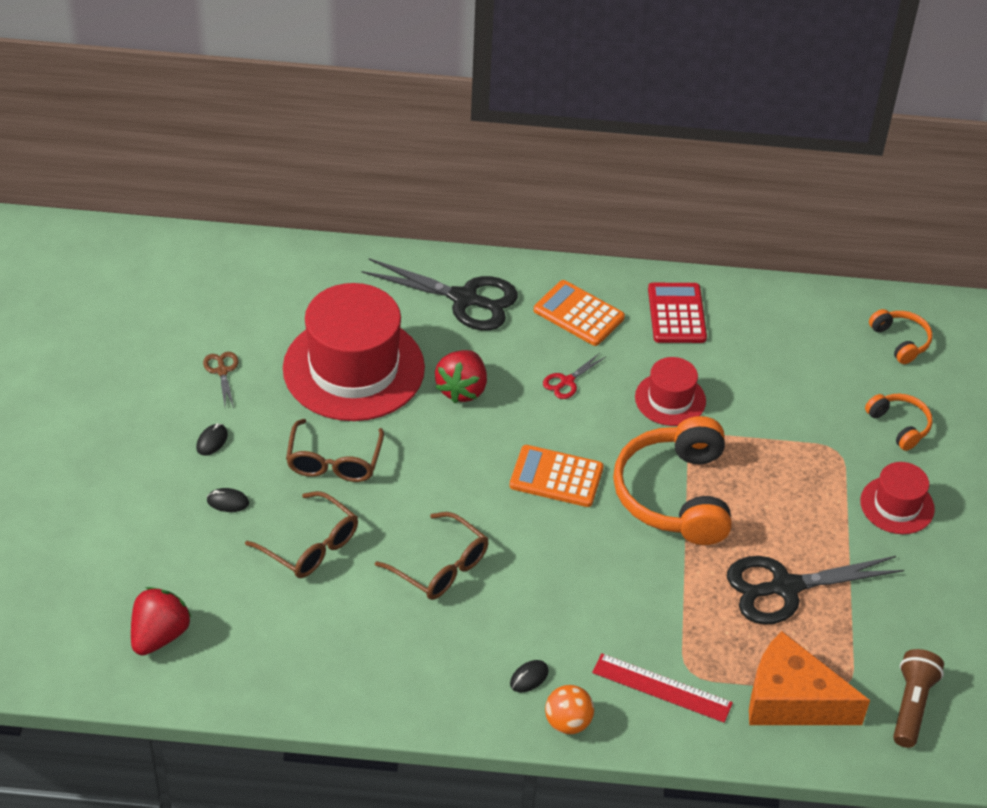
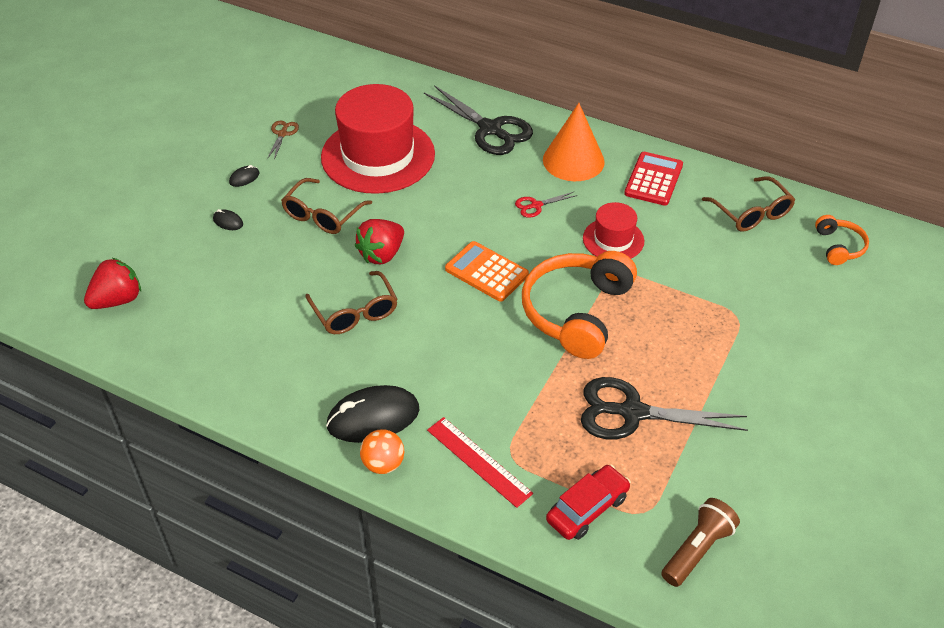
camera: 25 degrees right, 0 degrees up
(310, 545) = (267, 269): brown glasses -> brown glasses (751, 213)
(462, 389) = (450, 190): red strawberry -> red strawberry (382, 254)
(529, 678) = (373, 418): black mouse -> black mouse, size x2.35
(578, 314) = (573, 160): orange calculator -> orange cone
(791, 700) = (587, 509): orange cheese -> red car
(897, 505) = (770, 375): red hat -> none
(899, 425) = (804, 312): orange headphones -> none

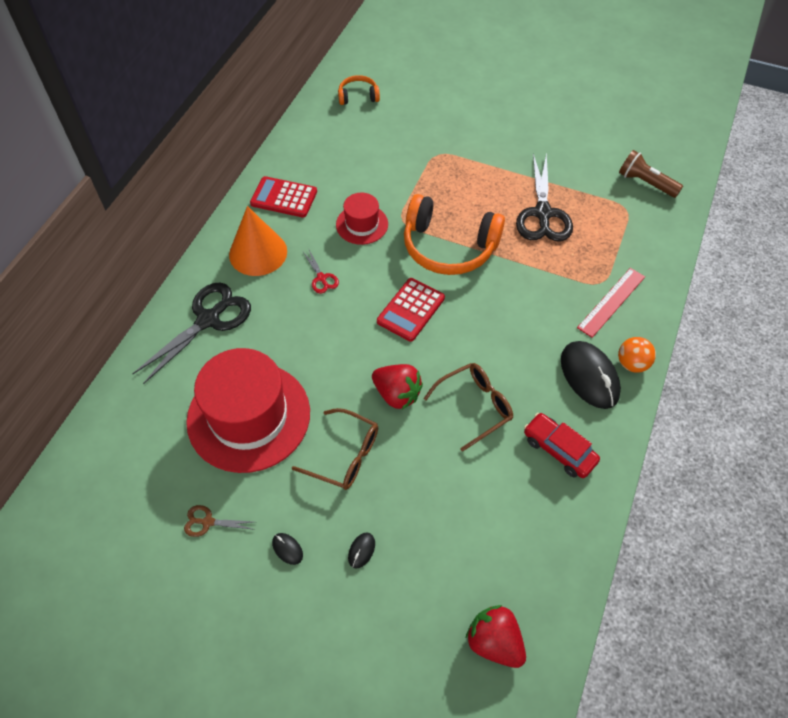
camera: 95 degrees left, 10 degrees up
(486, 272) = (411, 310): orange calculator -> red calculator
(587, 509) = (632, 238): red car -> red car (559, 449)
(751, 213) = (323, 140): brown glasses -> none

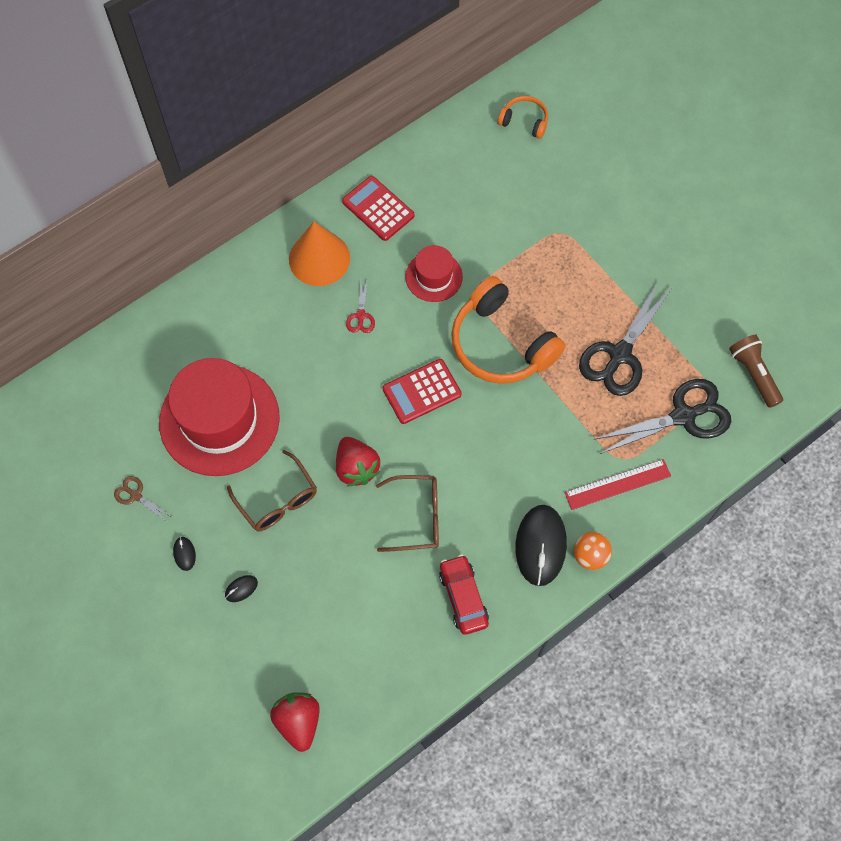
camera: 30 degrees right, 10 degrees up
(208, 320) = (237, 307): black scissors -> black scissors (683, 416)

